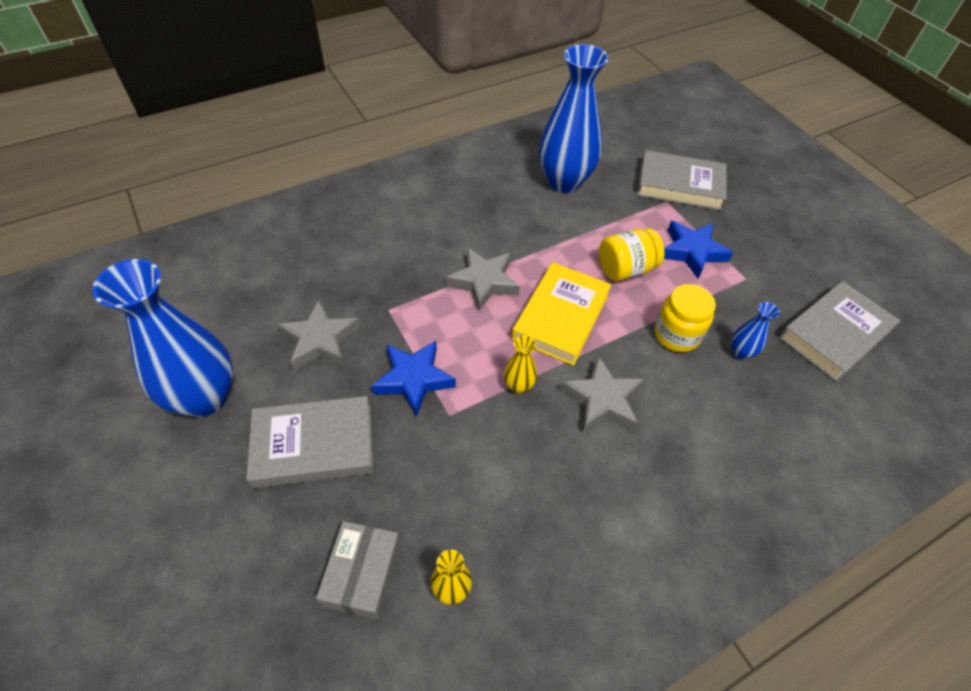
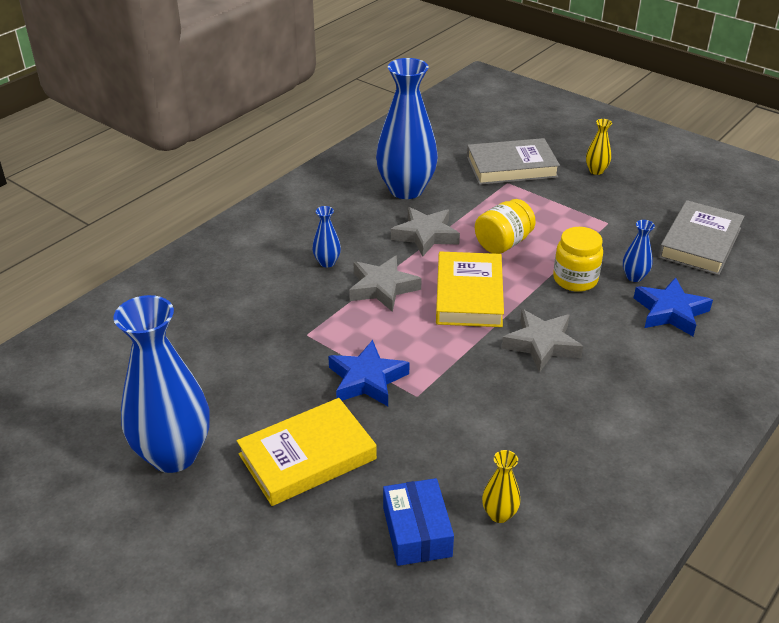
camera: 20 degrees left, 15 degrees down
(313, 445) = (307, 456): grey book -> yellow book
(320, 340) = (257, 377): grey star -> grey star (425, 235)
(363, 574) = (417, 531): grey box -> blue box
(449, 238) = (327, 262): none -> blue vase
(518, 385) = (464, 356): yellow vase -> yellow vase (596, 171)
(692, 252) = (552, 215): blue star -> blue star (670, 312)

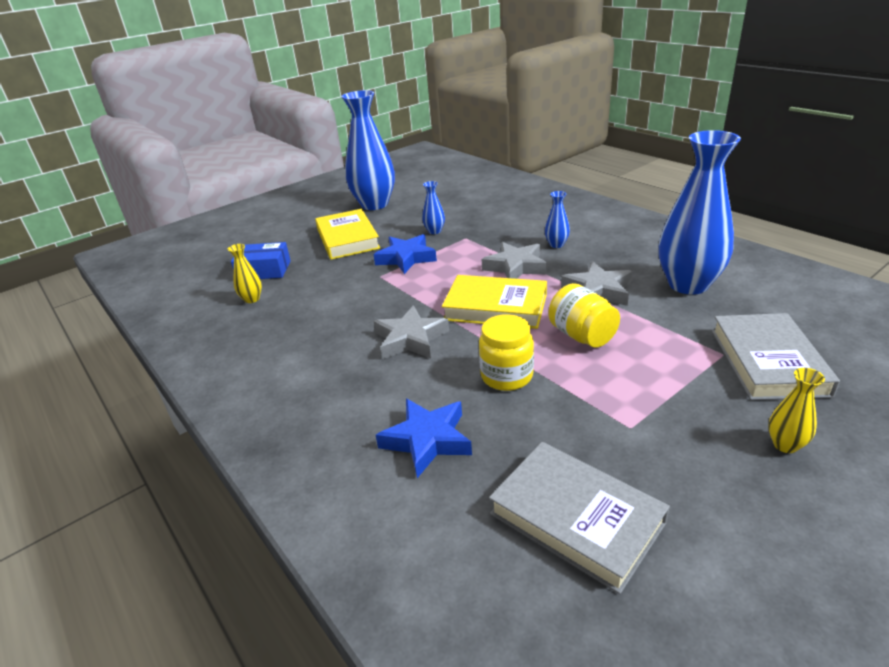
camera: 105 degrees right, 5 degrees down
(634, 277) = (503, 425): blue vase -> blue vase (434, 231)

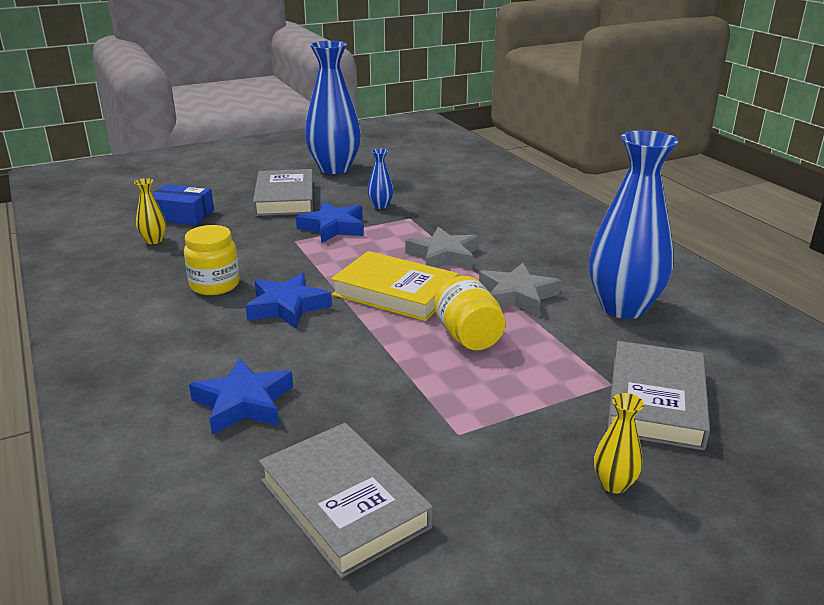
camera: 10 degrees right, 5 degrees down
(348, 239) = (285, 198): yellow book -> grey book
(410, 339) = (287, 307): grey star -> blue star
(506, 376) = (362, 360): yellow jar -> yellow jar (215, 285)
(556, 244) = (504, 241): blue vase -> none

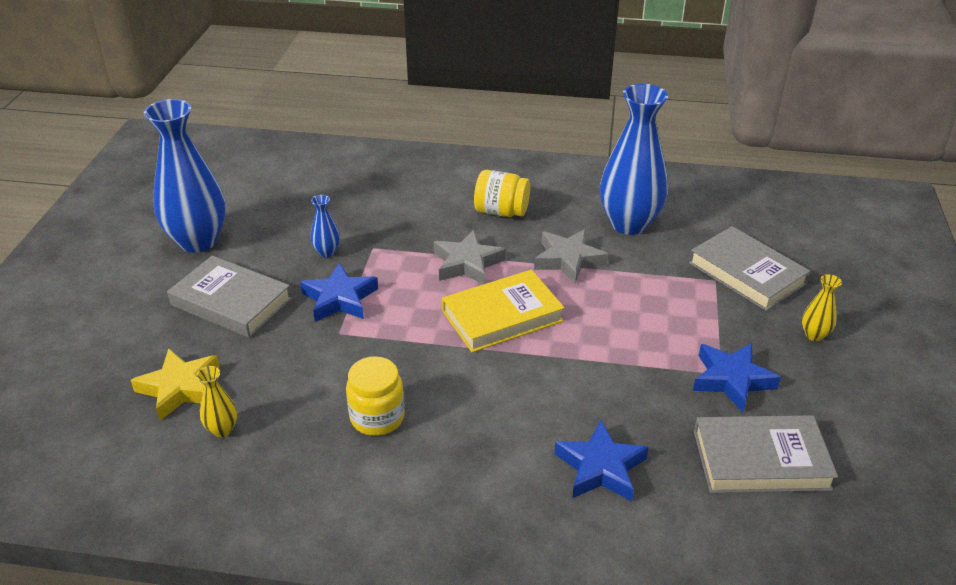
camera: 55 degrees left, 10 degrees up
(182, 215) = (180, 388): blue box -> yellow star
(287, 307) = (466, 386): blue star -> blue star (732, 380)
(468, 336) = (604, 311): yellow jar -> yellow jar (501, 211)

